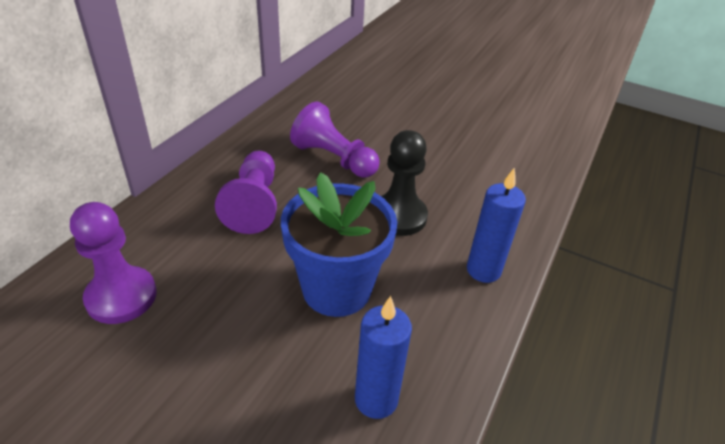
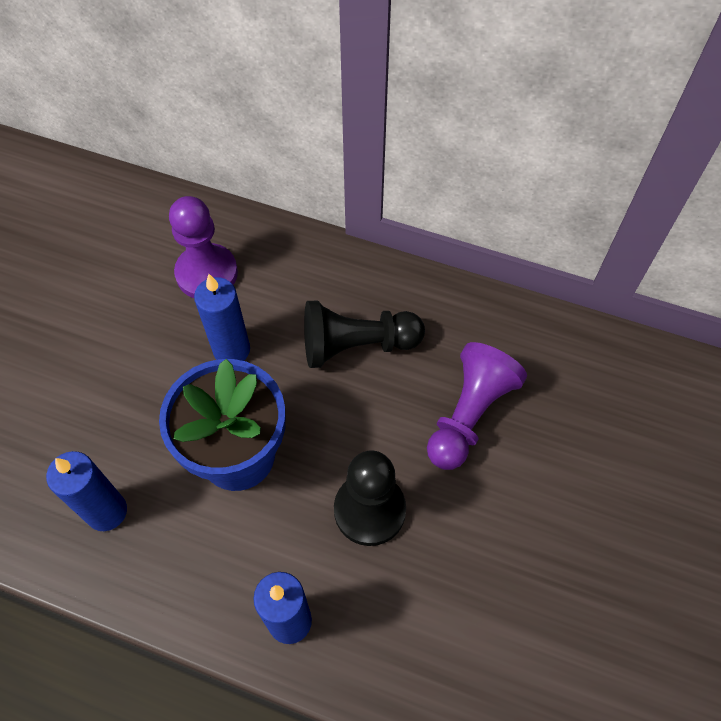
camera: 85 degrees right, 20 degrees up
(224, 284) = (231, 350): none -> blue candle
(254, 204) = (356, 345): purple pawn -> black pawn

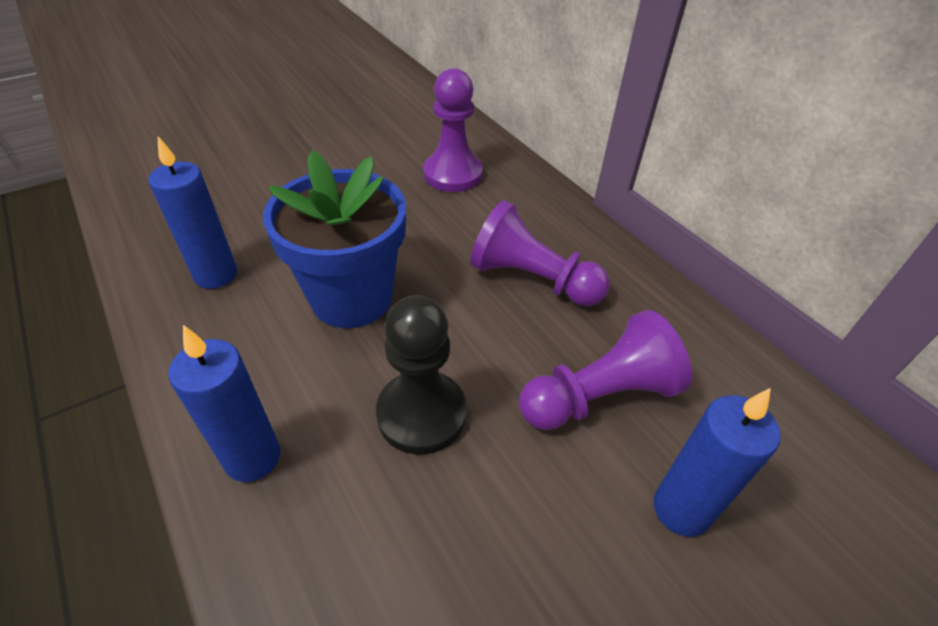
camera: 35 degrees right, 15 degrees down
(231, 350) = (422, 227): blue candle -> blue candle (681, 509)
(356, 345) = (532, 279): black pawn -> purple pawn

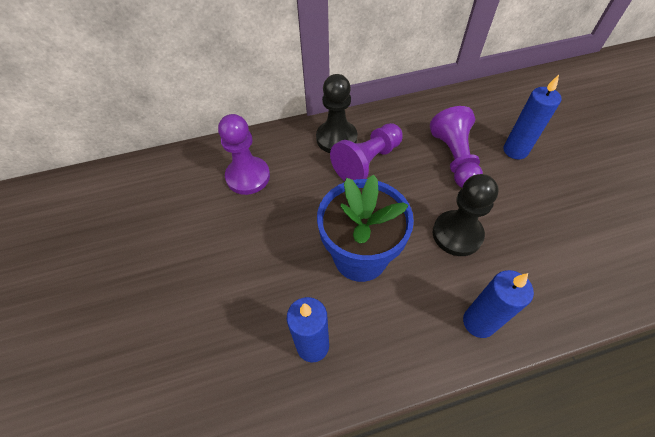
camera: 70 degrees left, 10 degrees up
(563, 239) = (336, 138): none -> black pawn

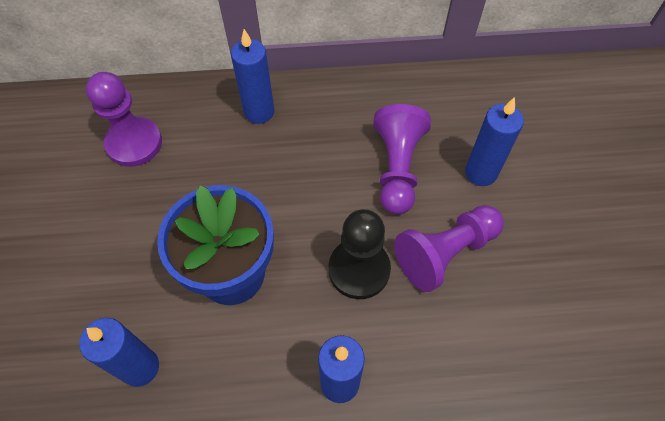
camera: 10 degrees right, 5 degrees up
(336, 138) = (259, 112): black pawn -> blue candle
(367, 162) = (285, 151): purple pawn -> purple pawn (445, 253)

